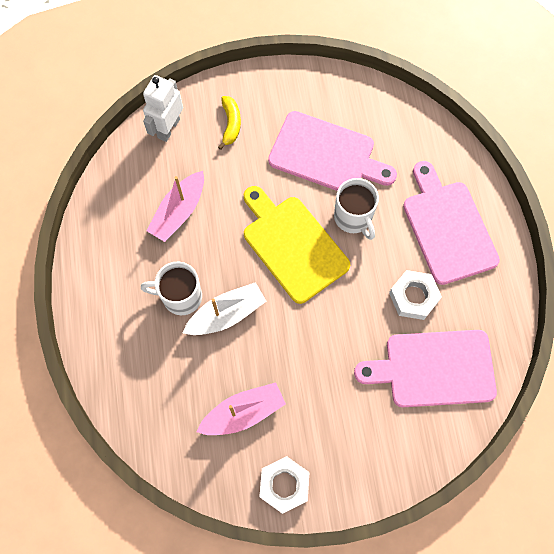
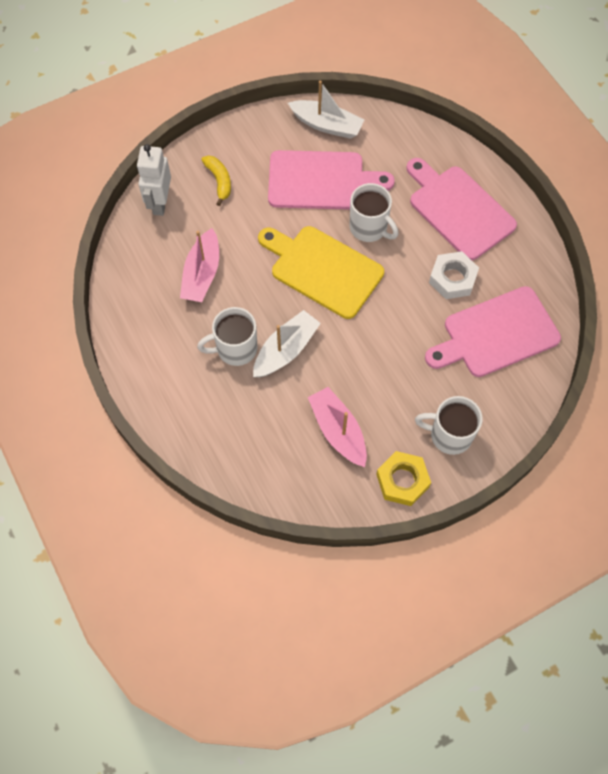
camera: 20 degrees left, 5 degrees down
(243, 412) = (338, 431): pink boat -> pink boat turned 75 degrees counterclockwise
(284, 485) = (402, 481): white nut -> yellow nut
(347, 455) = (449, 435): none -> white mug
(354, 100) = (327, 125): none -> white boat

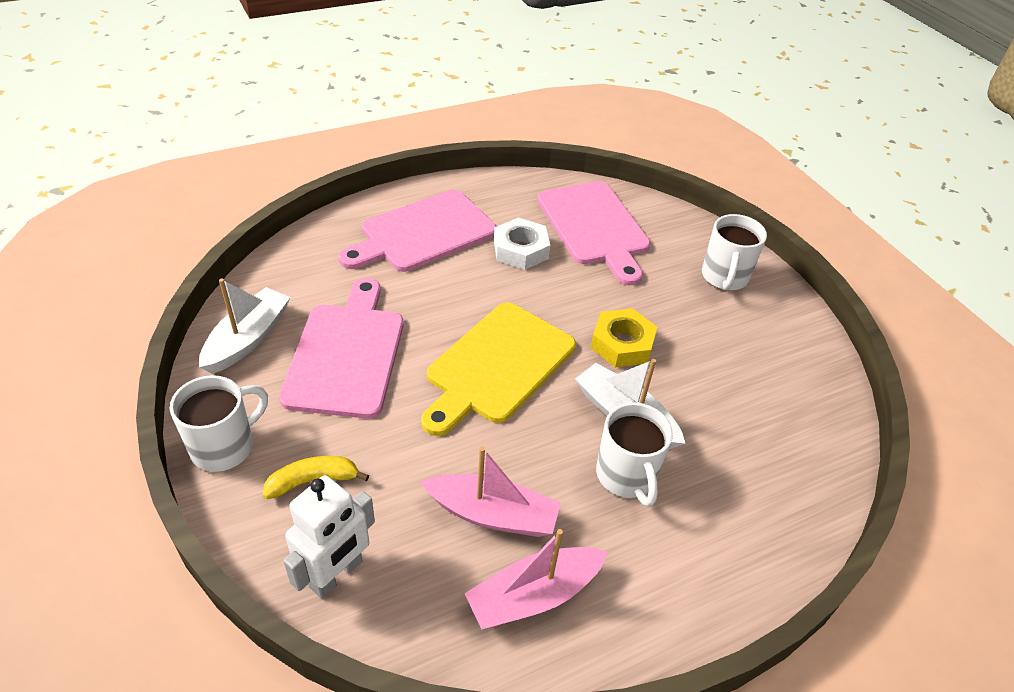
camera: 90 degrees left, 20 degrees down
(160, 203) = (336, 575): white robot -> white robot turned 60 degrees counterclockwise
(338, 431) = (737, 372): pink boat -> pink boat (534, 595)
(369, 228) = (437, 313): white mug -> white mug (225, 446)
(402, 481) = (789, 321): yellow nut -> yellow nut (622, 344)

